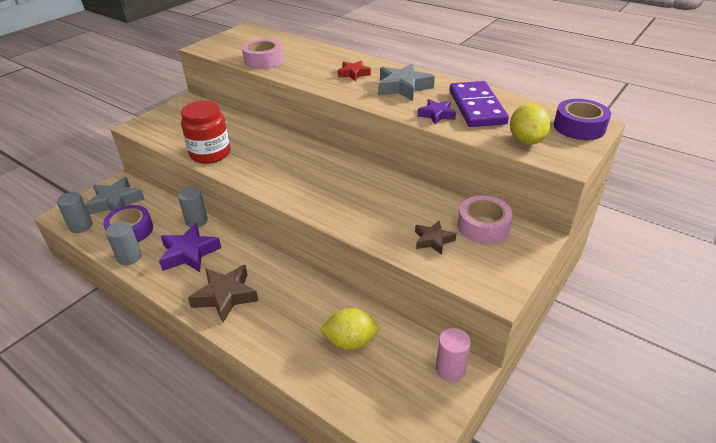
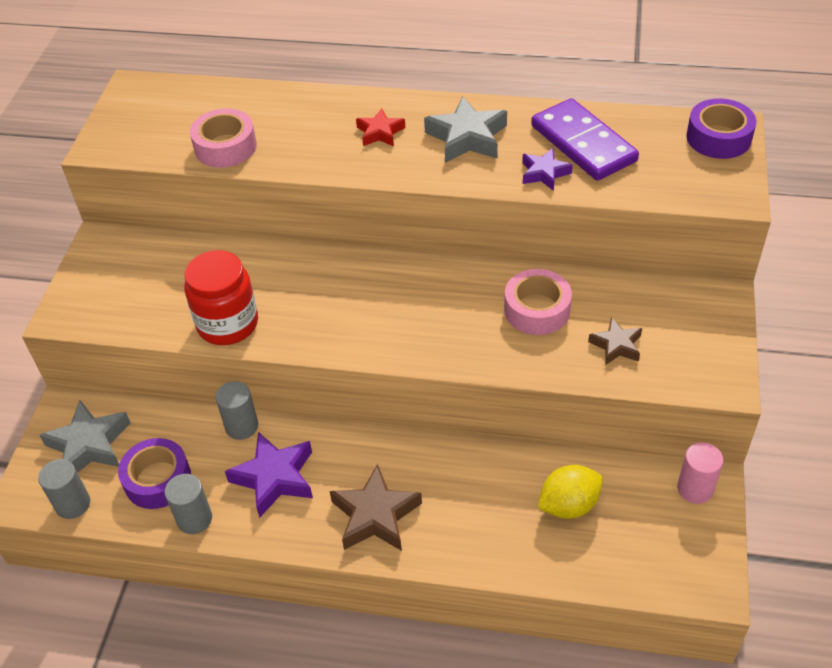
camera: 25 degrees left, 10 degrees up
(483, 226) = (658, 304): pink tape -> pink tape (537, 310)
(526, 140) = (674, 180): yellow lemon -> none

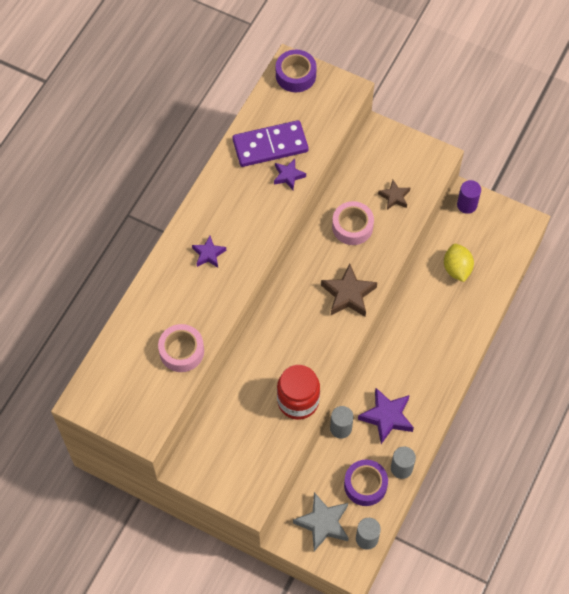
camera: 75 degrees left, 15 degrees up
(375, 515) = (431, 368): brown star -> brown star (348, 294)
(380, 132) = (208, 254): red star -> purple star
(467, 137) = (236, 206): grey star -> none
(695, 489) = (467, 205): pink cylinder -> purple cylinder

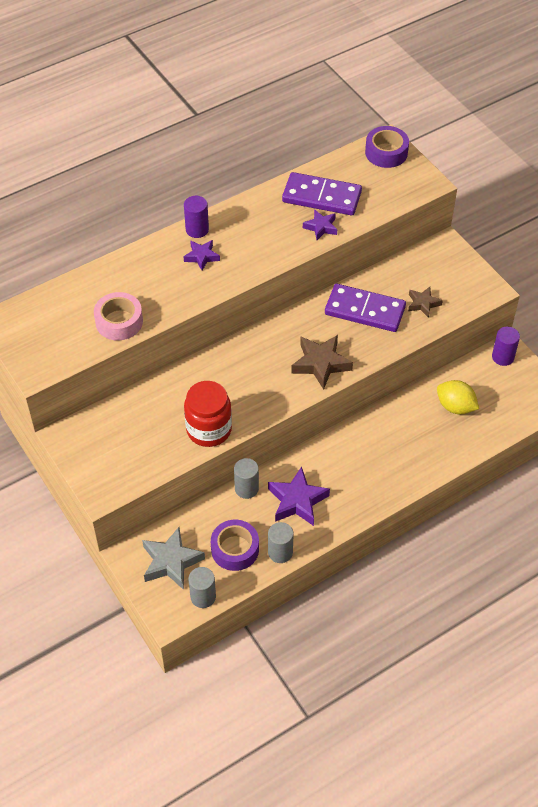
camera: 30 degrees right, 10 degrees down
(187, 230) = (197, 230): none -> purple cylinder
(352, 226) = (365, 310): pink tape -> purple domino
(457, 269) = (455, 406): yellow lemon -> yellow lemon turned 75 degrees counterclockwise

